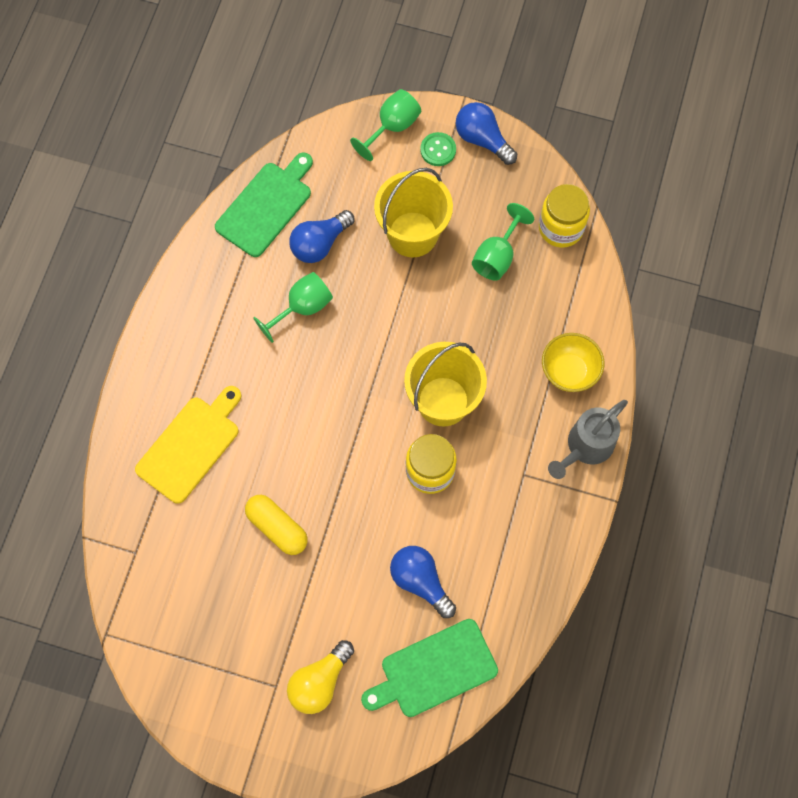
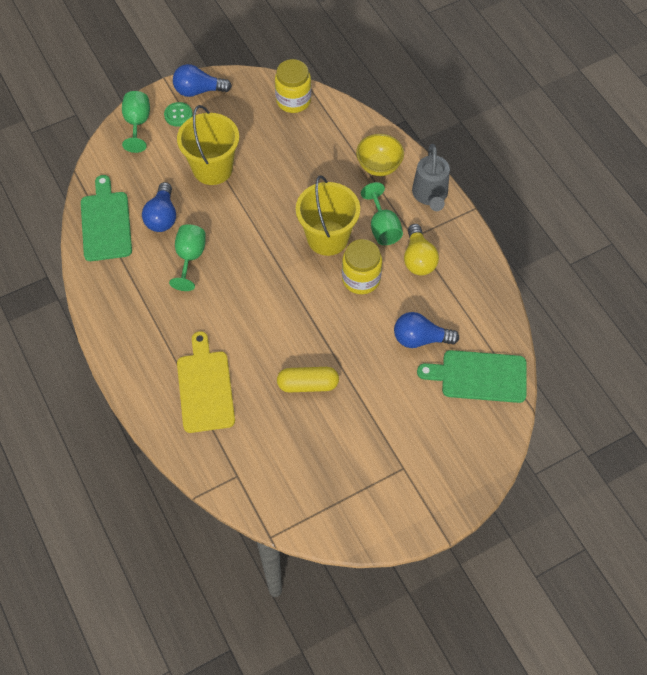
camera: 45 degrees left, 10 degrees down
(319, 681) = (425, 441): yellow light bulb -> yellow light bulb (418, 259)
(434, 670) = (479, 376): green cutting board -> green cutting board turned 75 degrees clockwise
(497, 256) = (274, 142): green goblet -> green goblet (382, 228)

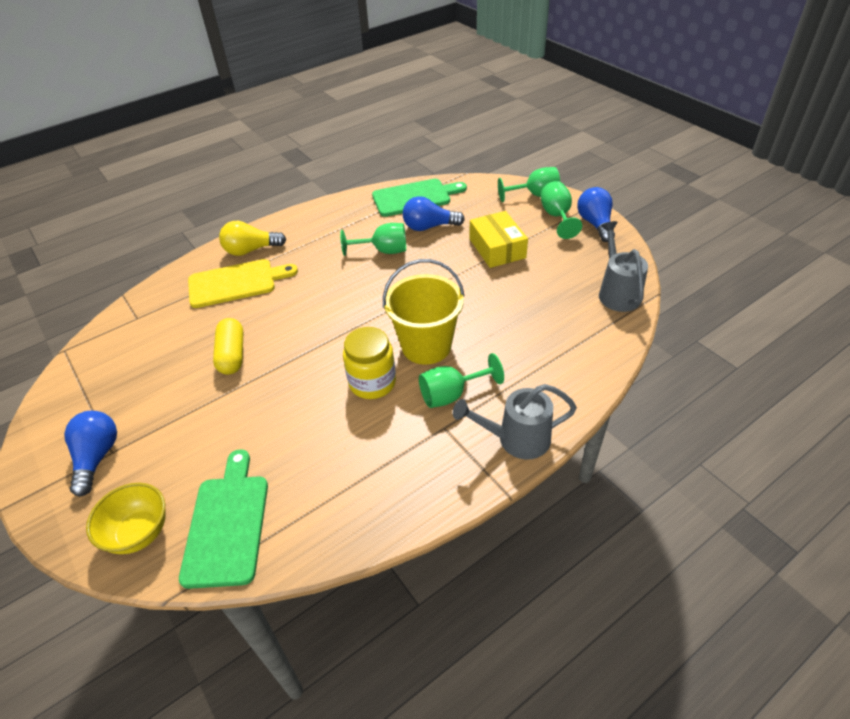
camera: 85 degrees right, 15 degrees down
(178, 115) = (557, 216): green button -> green goblet
(212, 168) = (497, 248): yellow bucket -> yellow box
(293, 100) = (617, 292): yellow jar -> grey watering can
(379, 166) = (547, 380): yellow bowl -> yellow bowl (139, 533)
(418, 259) = (409, 436): yellow light bulb -> yellow light bulb (251, 250)
(420, 339) = (288, 451): blue light bulb -> blue light bulb (97, 457)

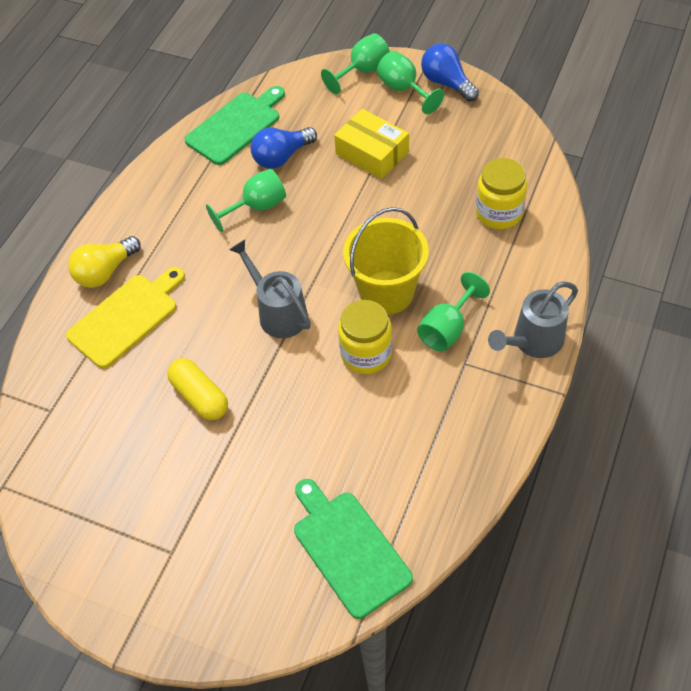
camera: 30 degrees left, 10 degrees up
(97, 457) = (162, 565): blue light bulb -> none
(139, 533) = (275, 602): yellow bowl -> none
(566, 328) = (498, 213): none -> yellow jar
(617, 292) = (518, 154): grey watering can -> grey watering can (278, 312)

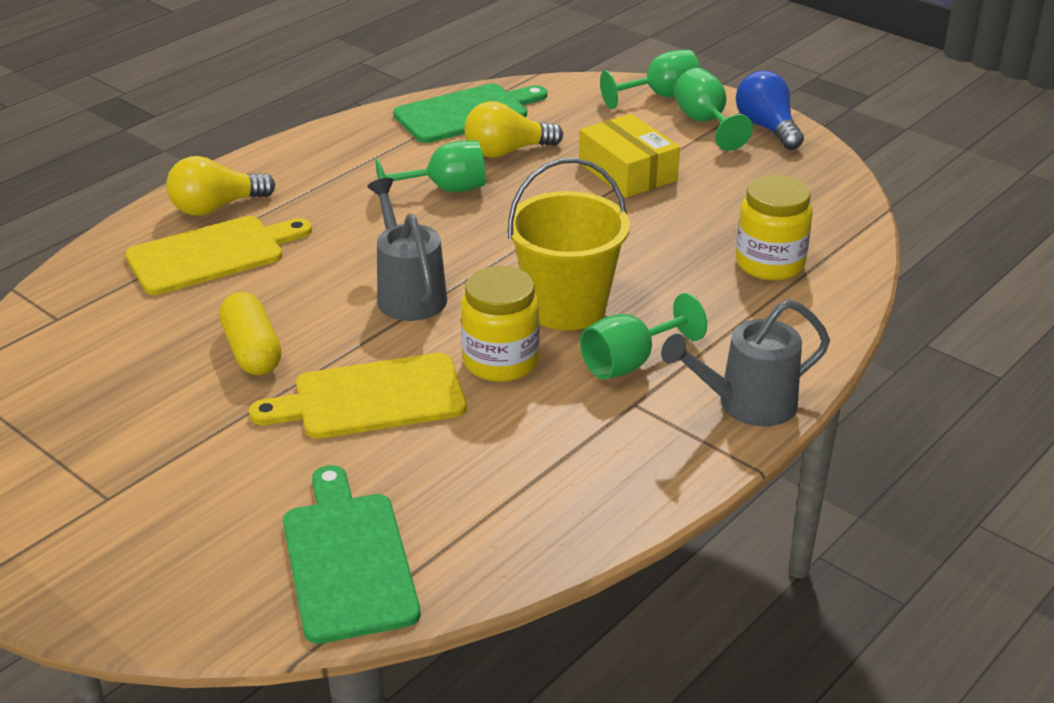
camera: 15 degrees right, 20 degrees down
(282, 157) = (507, 151): blue light bulb -> yellow light bulb
(298, 412) = (371, 398): none -> yellow cutting board

